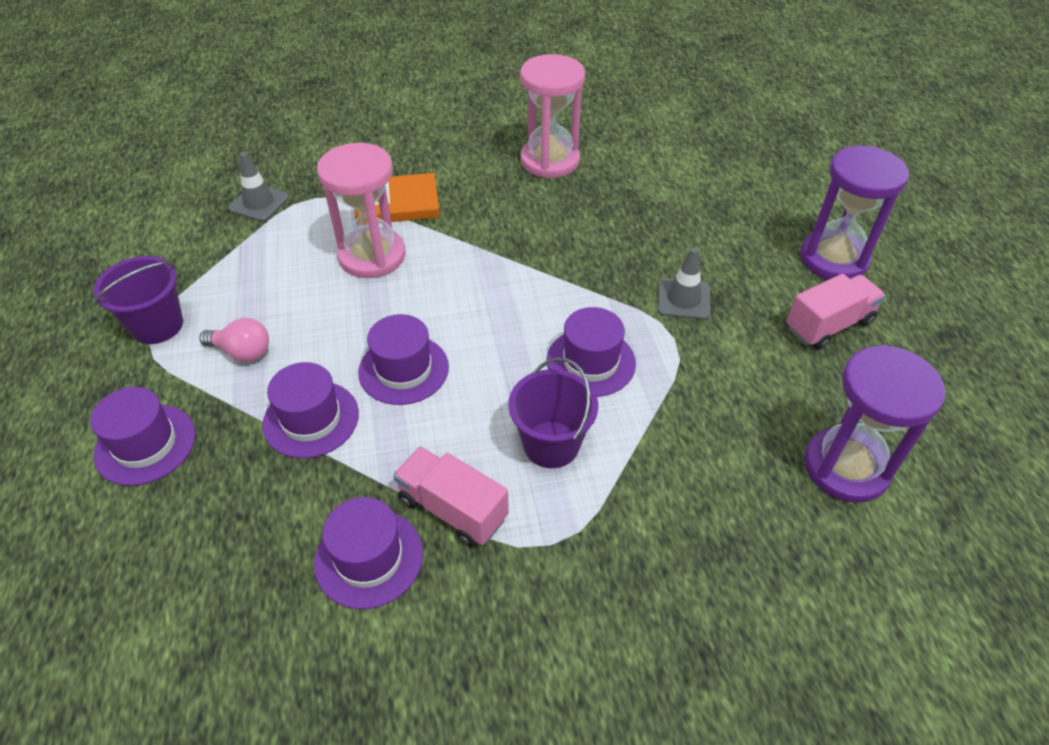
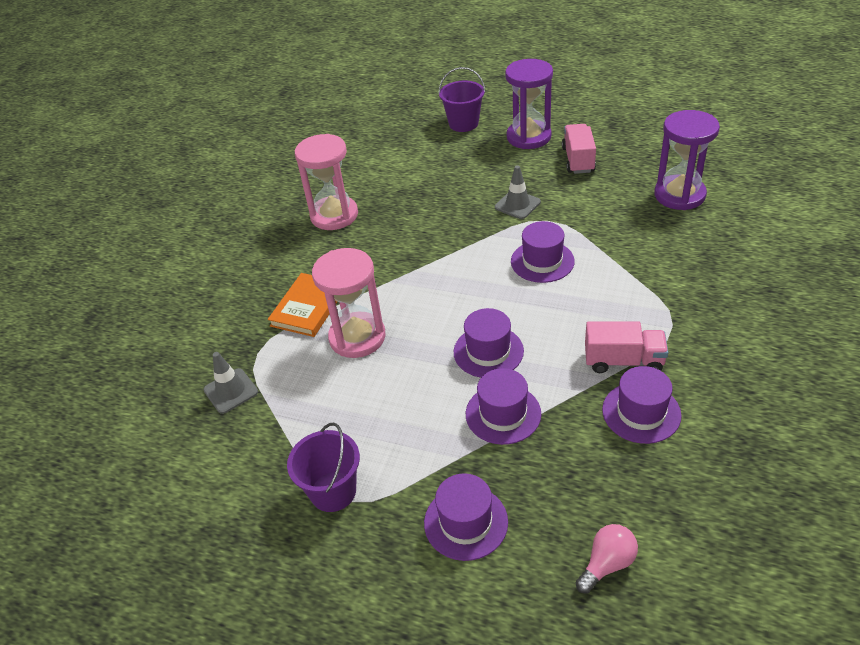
camera: 55 degrees left, 5 degrees down
(242, 352) = (406, 439): pink light bulb -> pink light bulb (607, 564)
(452, 509) = (623, 361): pink truck -> pink truck turned 150 degrees counterclockwise
(551, 444) = (598, 300): purple bucket -> purple bucket (463, 123)

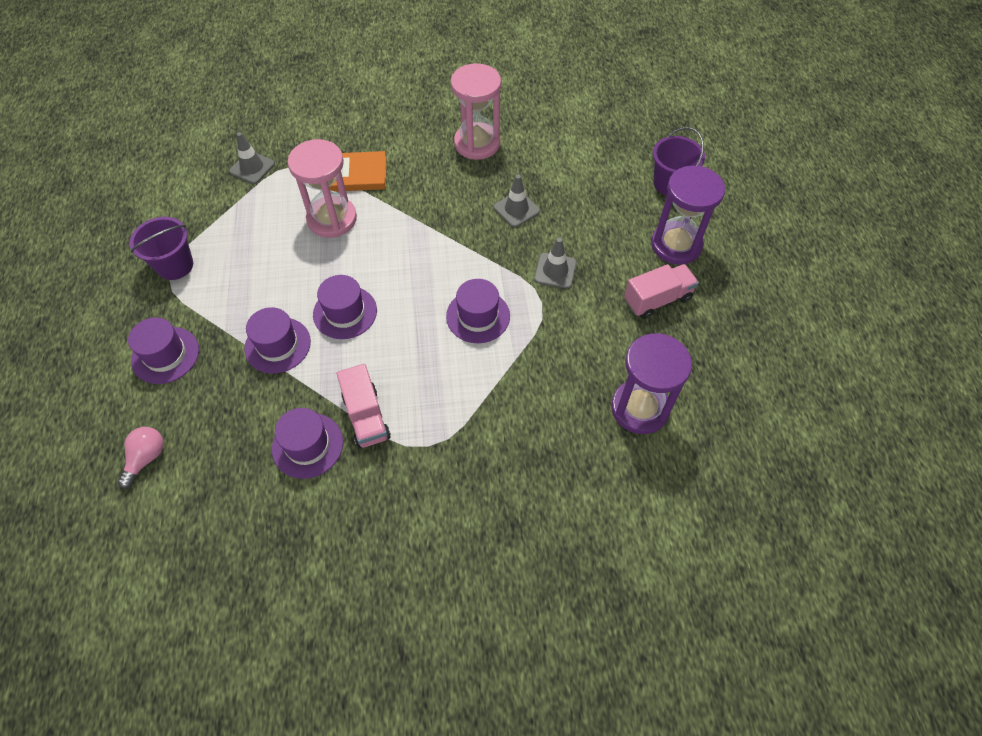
camera: 60 degrees right, 15 degrees up
(433, 210) = (516, 209): none -> grey traffic cone
(607, 564) = (146, 458): pink light bulb -> pink light bulb turned 90 degrees counterclockwise

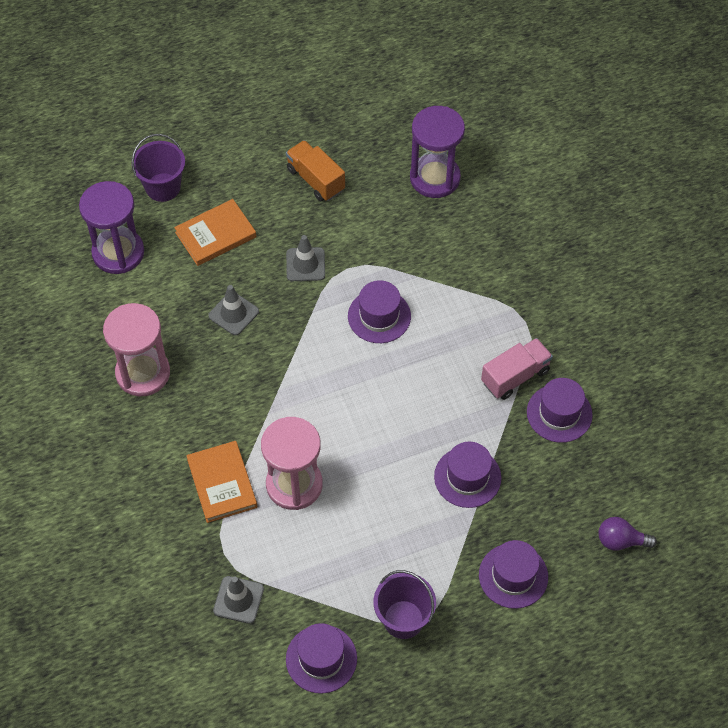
camera: 105 degrees left, 0 degrees up
(146, 458) = (621, 541): pink light bulb -> purple light bulb
(345, 312) = (411, 431): purple hat -> purple hat (321, 659)
(607, 211) = (215, 234): none -> orange book
(657, 299) = (315, 180): pink truck -> orange truck
(676, 245) = (244, 173): purple hourglass -> purple hourglass (118, 253)

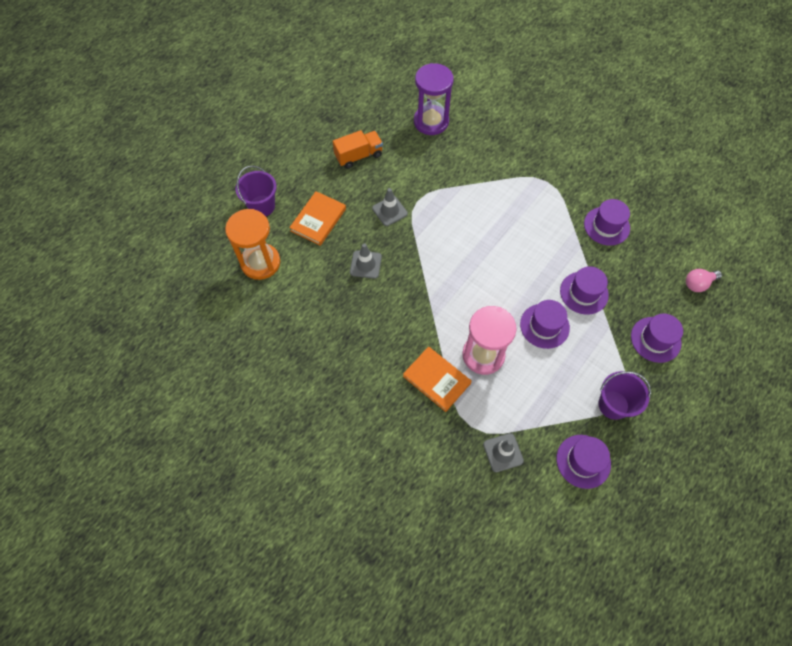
camera: 30 degrees left, 5 degrees up
(118, 253) = (260, 262): purple hourglass -> orange hourglass
(143, 373) = (332, 334): pink hourglass -> none
(315, 180) = (358, 156): orange truck -> orange truck turned 135 degrees clockwise
(379, 316) = (458, 220): purple hat -> purple hat (544, 326)
(515, 376) = (565, 217): pink truck -> none
(621, 541) = (698, 284): purple light bulb -> pink light bulb

